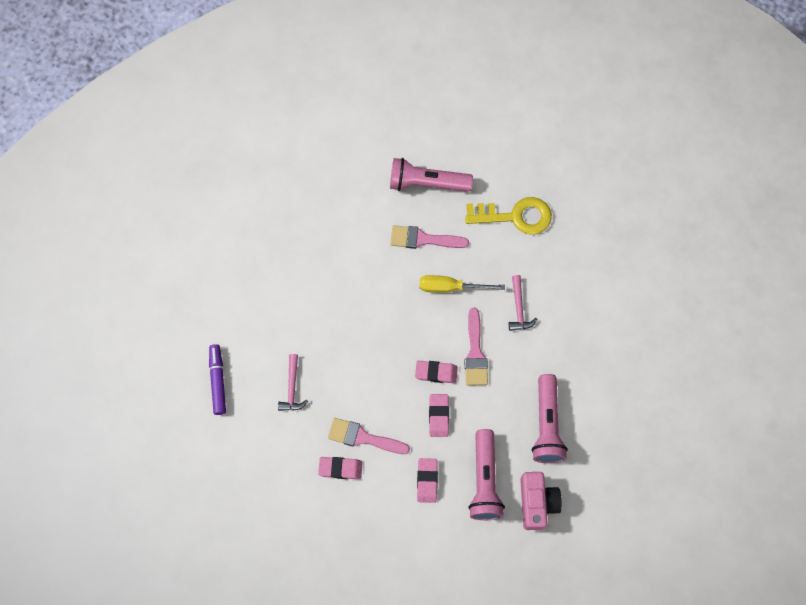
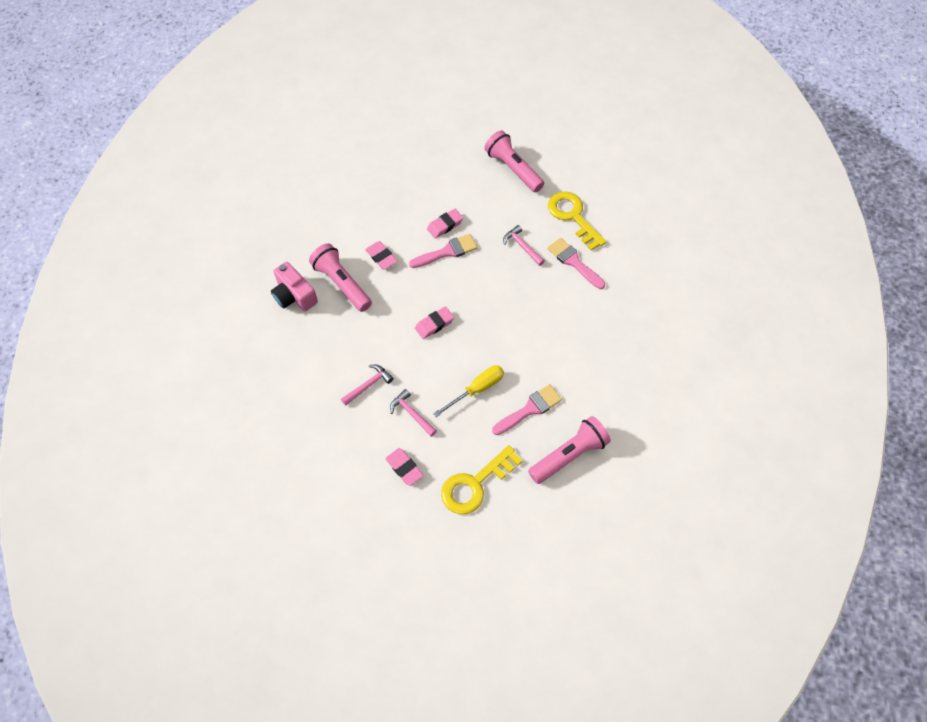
camera: 140 degrees right, 10 degrees down
(218, 381) = (573, 217): purple marker -> yellow key
(439, 416) = (408, 299): pink eraser -> pink eraser (404, 468)
(475, 353) = (418, 358): pink brush -> pink brush (574, 262)
(535, 360) = (368, 385): none -> pink hammer
(546, 425) = (325, 348): pink flashlight -> pink flashlight (513, 169)

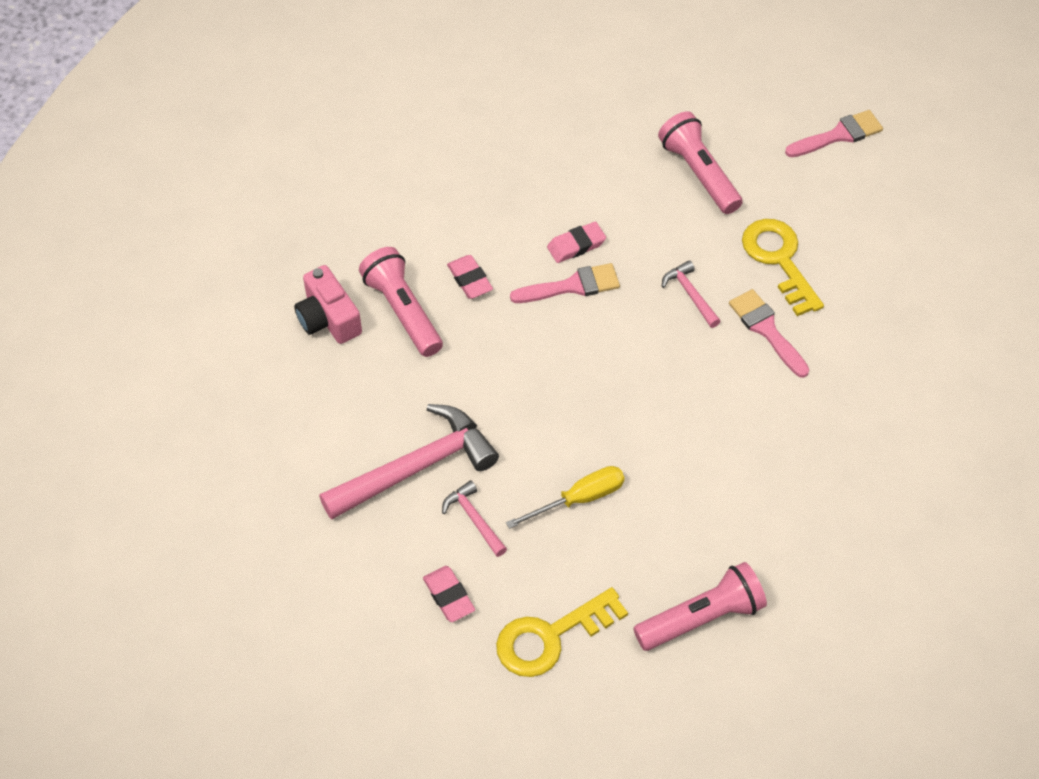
camera: 10 degrees right, 5 degrees down
(368, 385) = (416, 467): pink hammer -> pink hammer, size x2.11
(434, 324) = (532, 392): pink eraser -> none
(529, 409) = (654, 541): pink brush -> pink brush (838, 135)

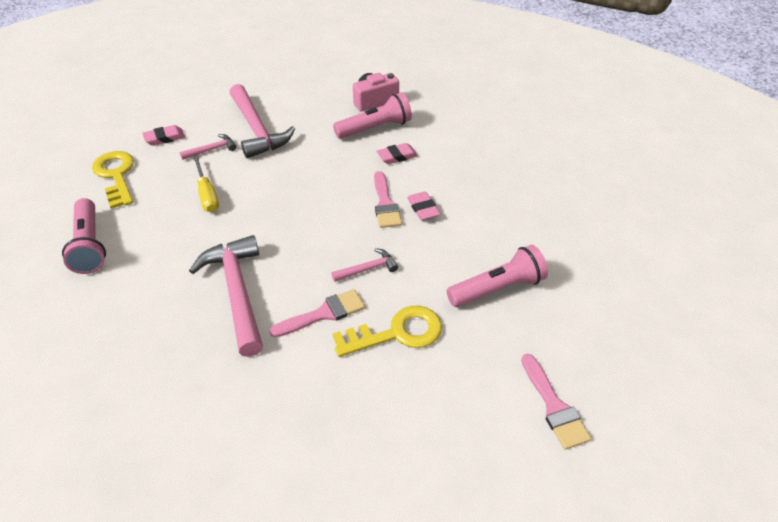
camera: 95 degrees right, 10 degrees down
(751, 422) = (237, 292): none -> pink hammer

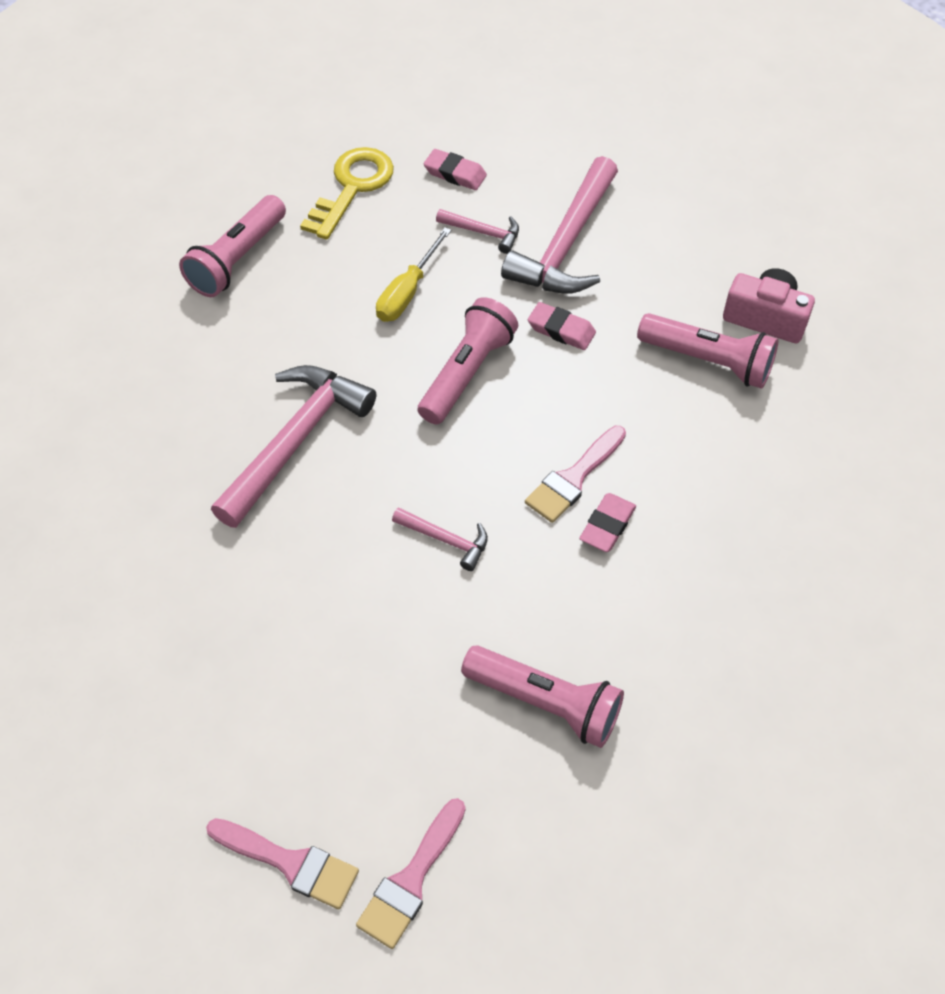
camera: 50 degrees right, 10 degrees up
(282, 203) = (467, 373): none -> pink flashlight
(323, 314) = (338, 546): pink brush -> pink brush (290, 863)
(396, 333) = (375, 640): yellow key -> none
(397, 156) = (677, 426): pink eraser -> pink eraser (561, 330)

